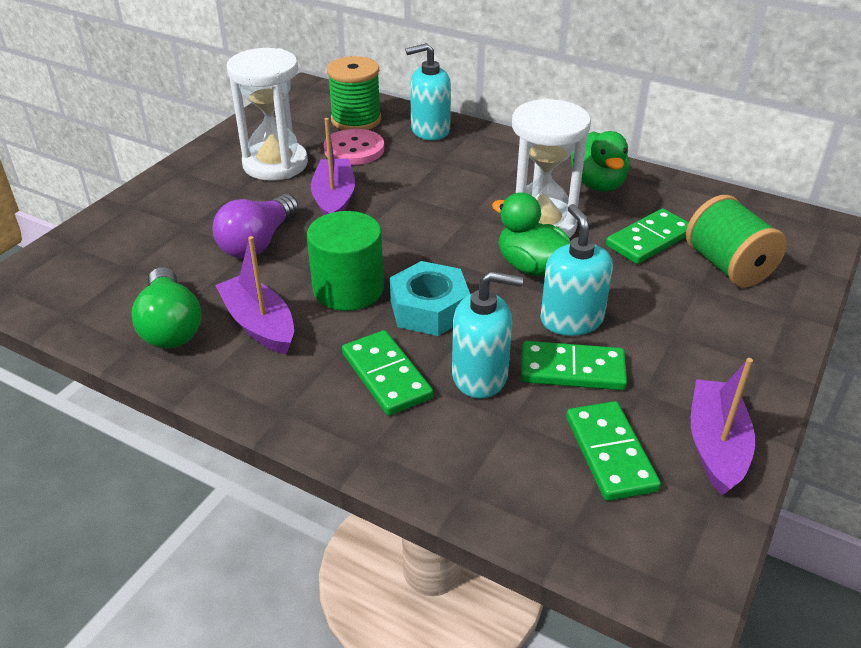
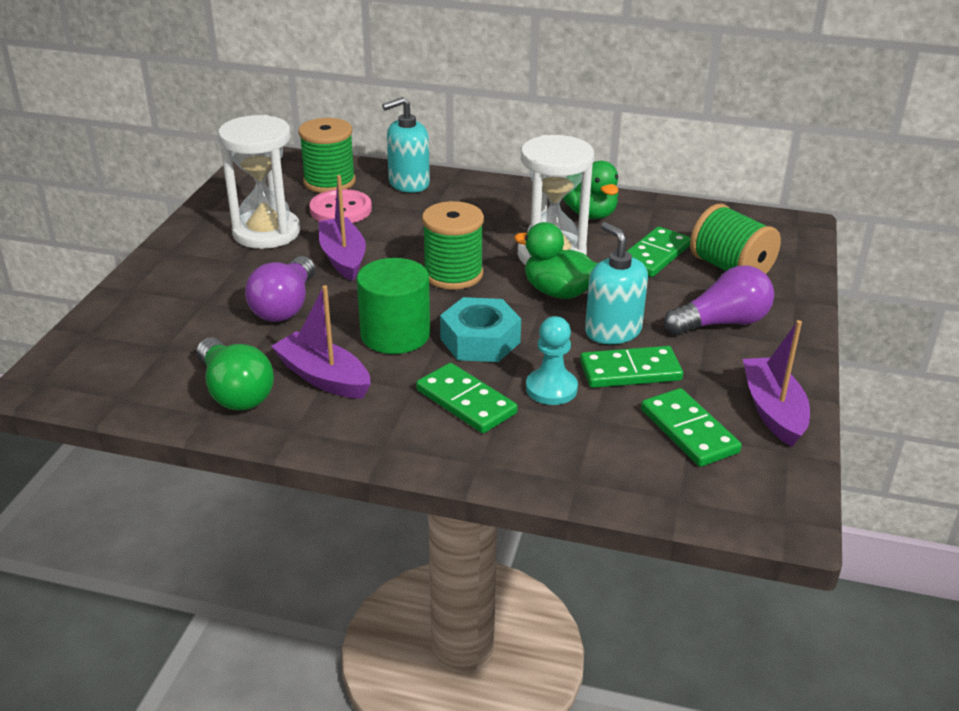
camera: 15 degrees left, 5 degrees down
(433, 232) = (453, 274): none -> green spool
(480, 376) = (551, 388): turquoise soap dispenser -> turquoise pawn
(695, 329) = (722, 323): none -> purple light bulb

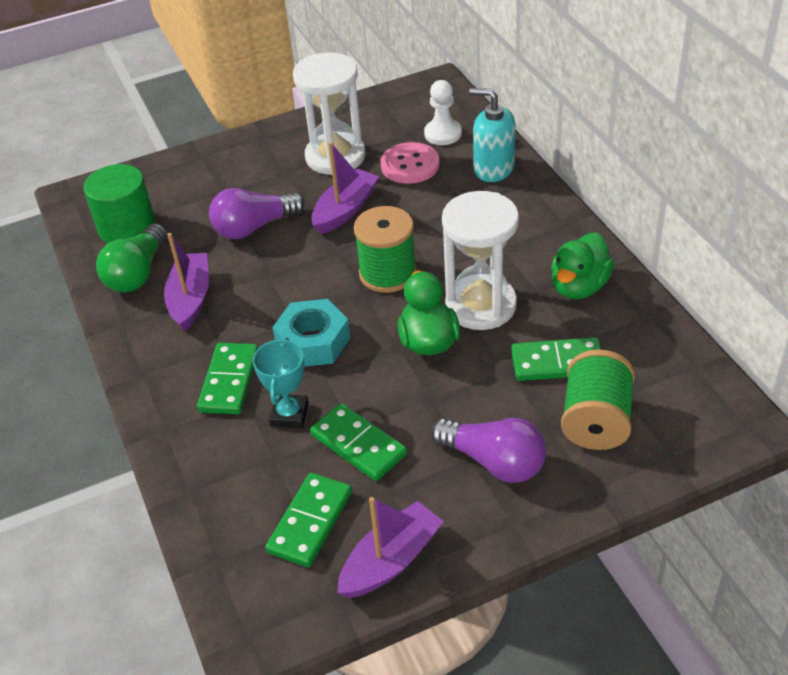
camera: 55 degrees right, 10 degrees up
(329, 182) = (443, 134): green spool -> white pawn
(395, 334) = (275, 297): green cylinder -> green cylinder (127, 227)
(551, 388) = (289, 414): turquoise pawn -> turquoise trophy
(612, 331) = (405, 403): turquoise soap dispenser -> none

